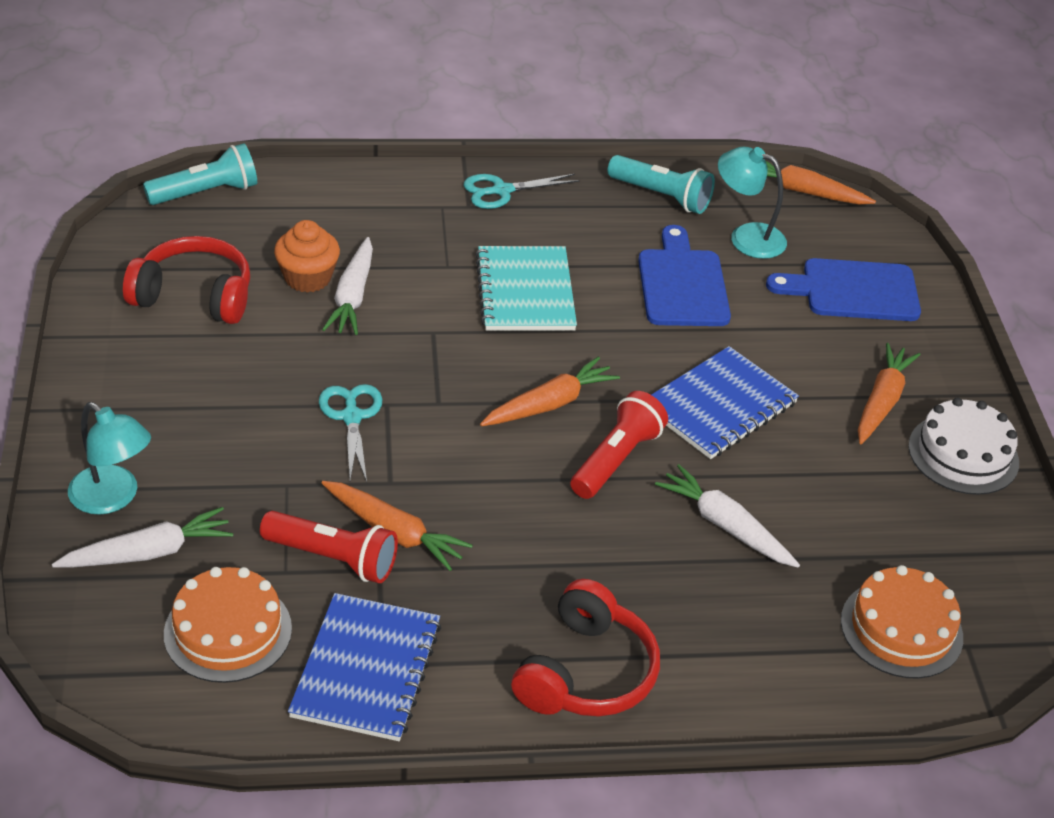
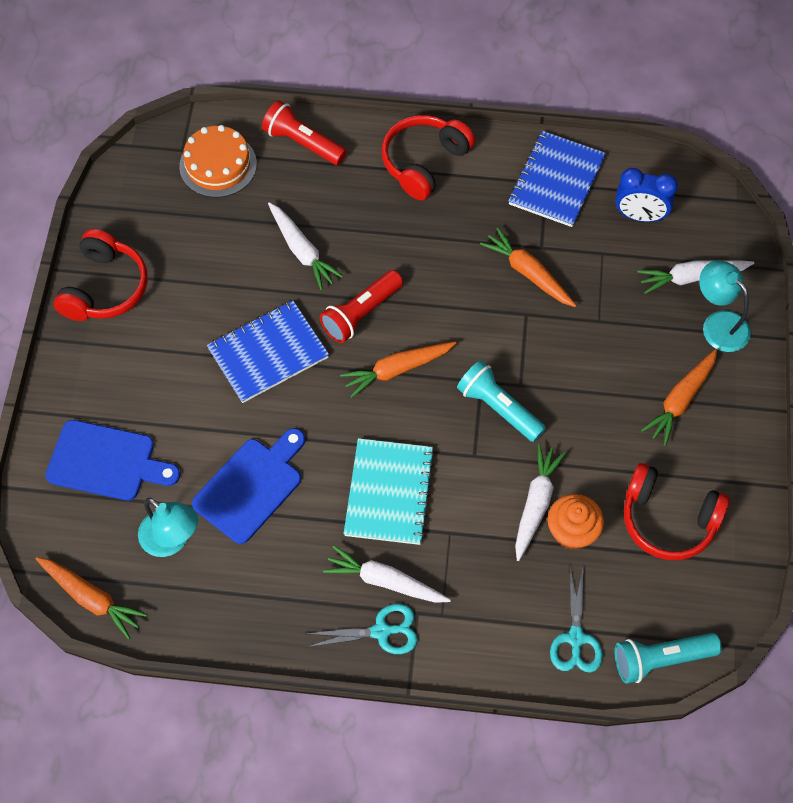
camera: 165 degrees left, 20 degrees up
(228, 631) = (639, 216): orange cake -> blue clock
(333, 558) = (570, 258): red flashlight -> red flashlight (302, 143)
(351, 417) = (548, 375): turquoise scissors -> turquoise scissors (576, 638)
(508, 225) = (385, 581): none -> white carrot
(662, 196) = (230, 606): turquoise flashlight -> turquoise flashlight (498, 408)
(682, 284) = (251, 487): blue cutting board -> blue cutting board turned 150 degrees counterclockwise
(882, 401) = (141, 342): orange carrot -> orange carrot (680, 400)
(963, 454) = (105, 288): white cake -> red headphones

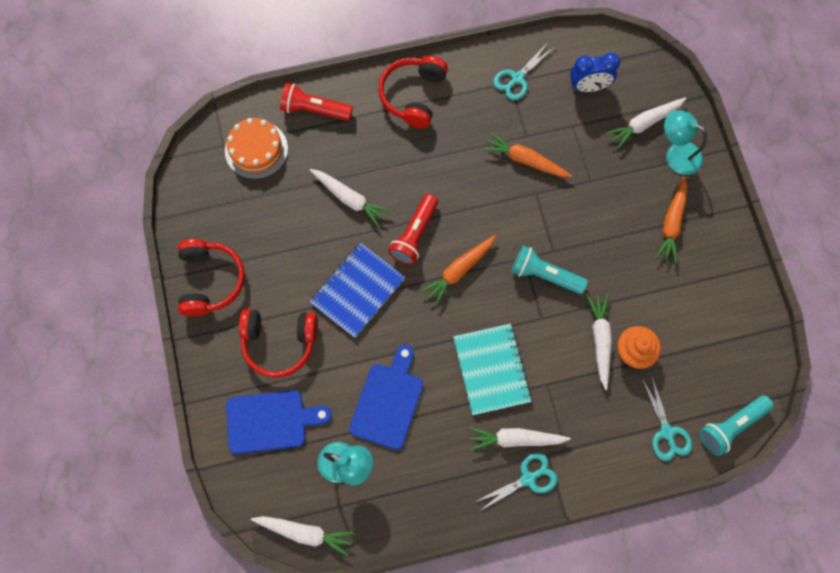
camera: 20 degrees left, 10 degrees up
(91, 598) = (305, 533): orange carrot -> white carrot
(556, 181) = (517, 78): blue notebook -> turquoise scissors
(668, 520) = (697, 318): red headphones -> red headphones (279, 343)

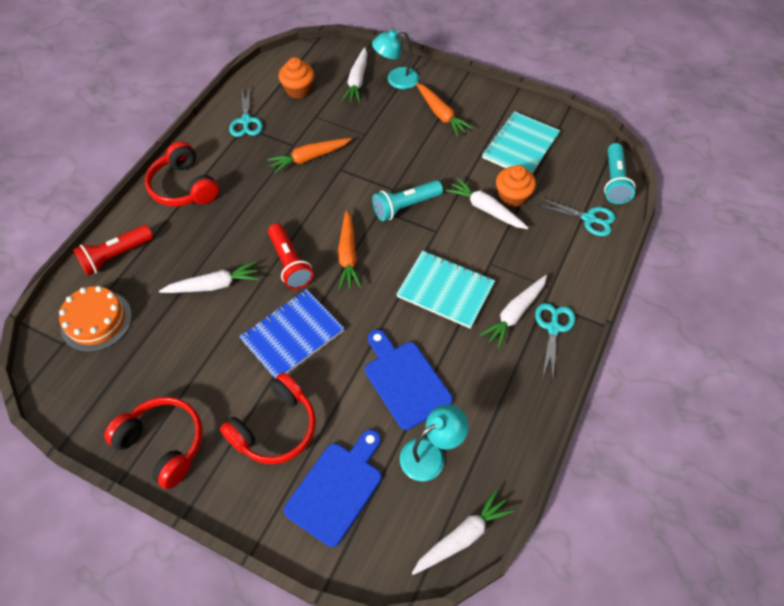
camera: 50 degrees left, 15 degrees down
(357, 290) = (292, 335): blue notebook -> blue notebook turned 60 degrees clockwise
(588, 87) = (298, 90): blue clock -> orange cupcake
(697, 317) = (520, 146): none -> turquoise notebook

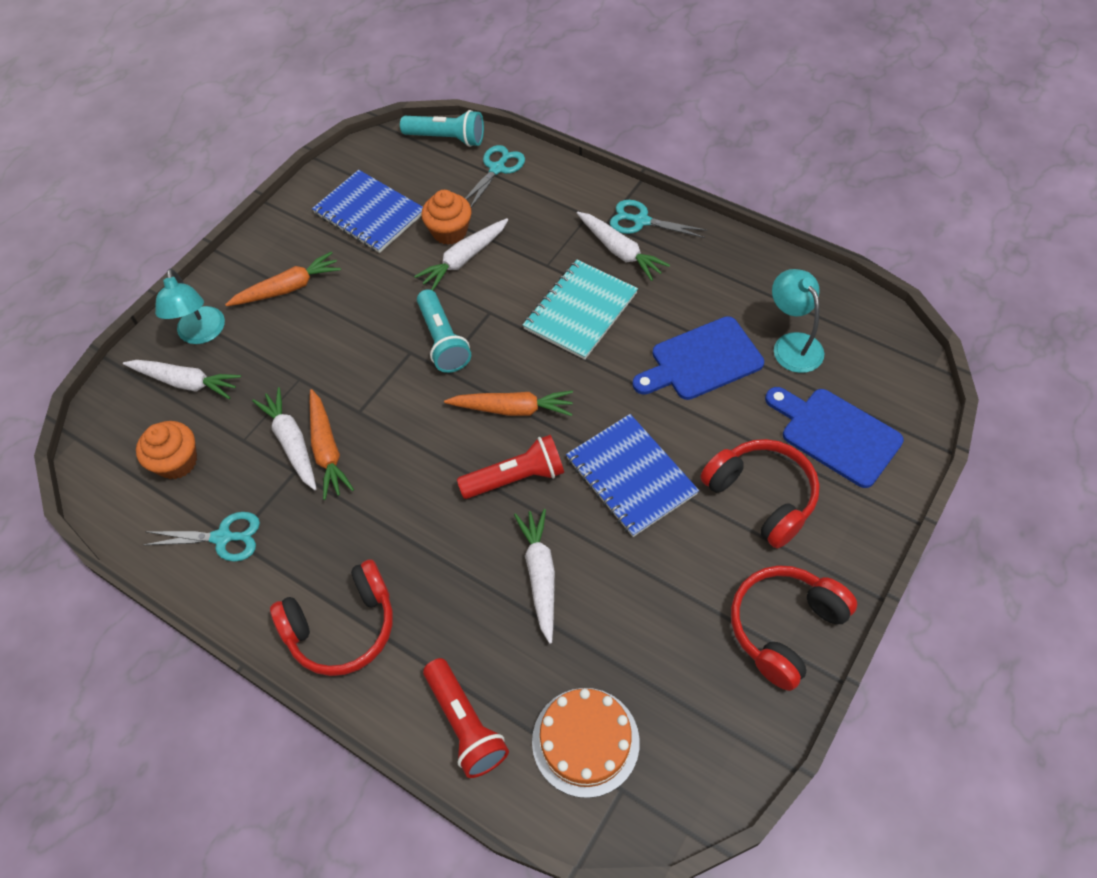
camera: 80 degrees left, 0 degrees up
(462, 536) = (881, 326): white carrot -> white carrot (292, 442)
(520, 146) = (369, 213): turquoise notebook -> blue notebook

